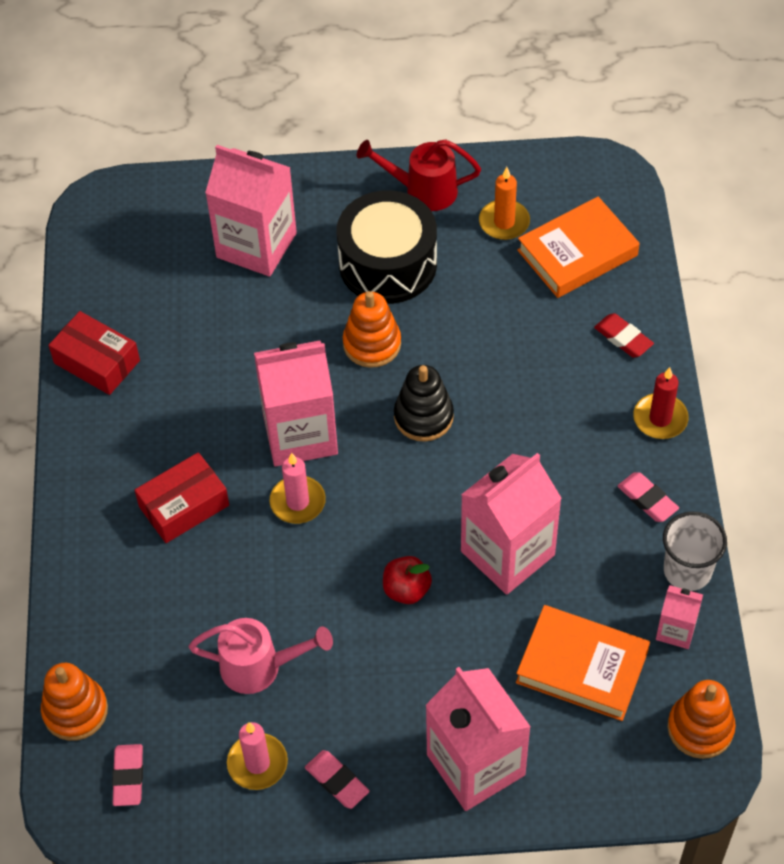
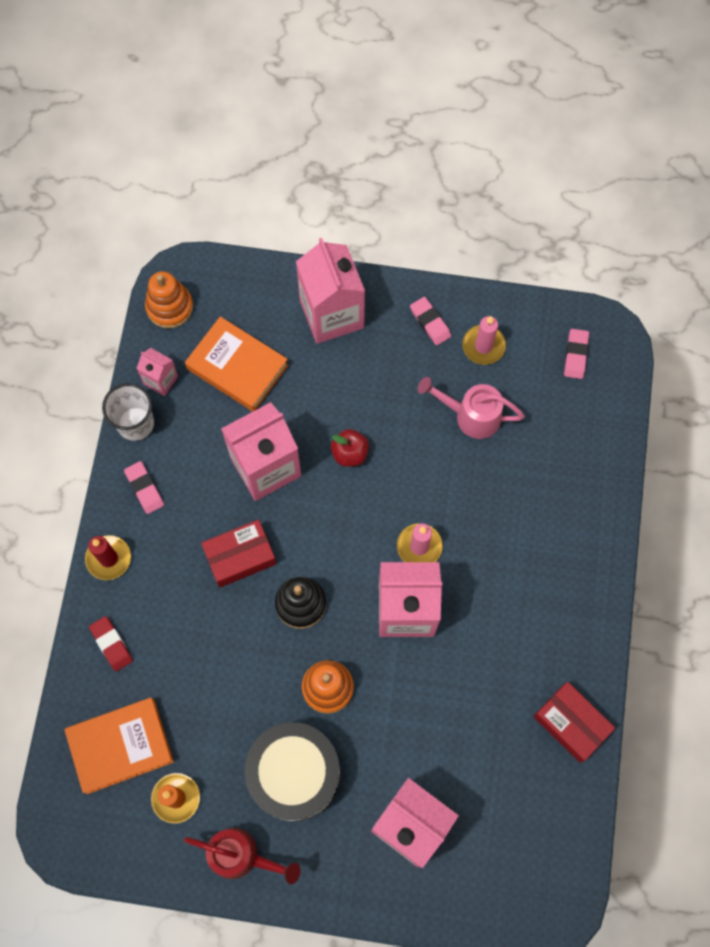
camera: 170 degrees left, 15 degrees up
(75, 711) = (610, 411): orange stacking toy -> none
(184, 506) = (511, 563): red box -> red box (240, 556)

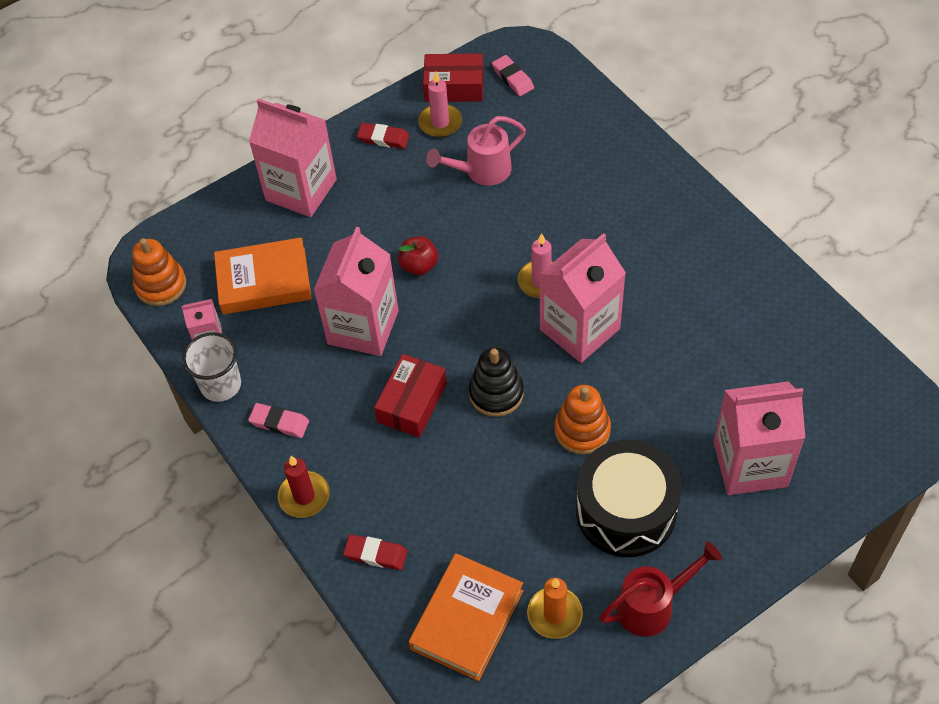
camera: 40 degrees left, 15 degrees down
(430, 322) = (383, 138): pink eraser -> red eraser
(571, 723) = (779, 298): red box -> red box (454, 86)

